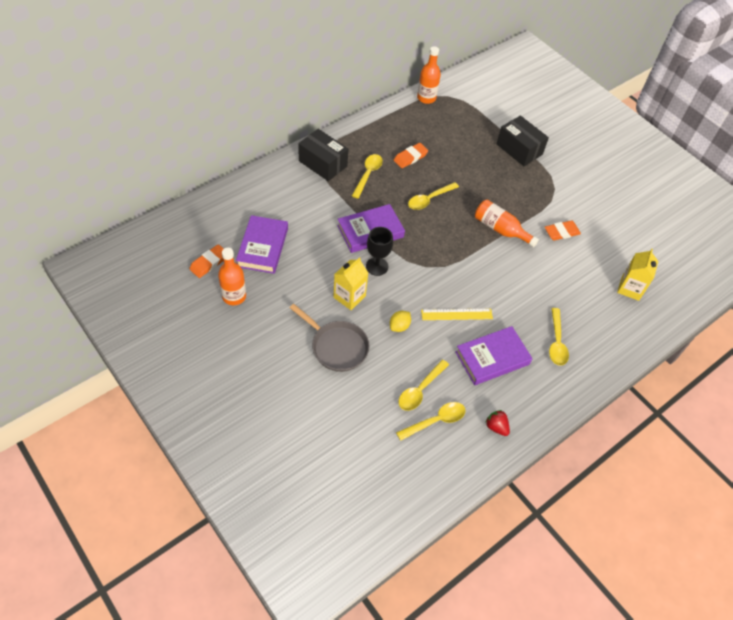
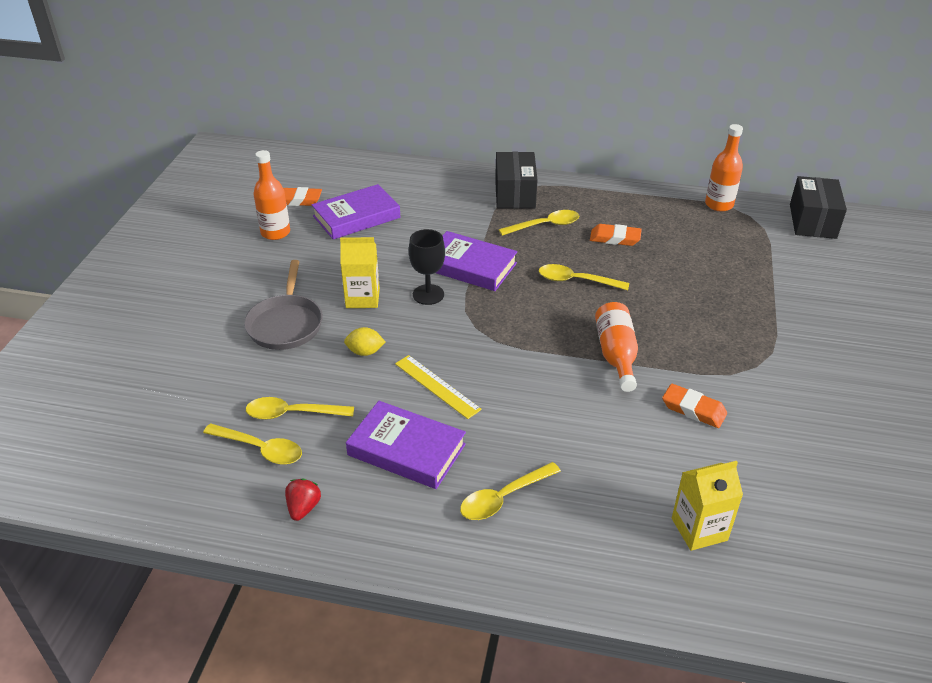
camera: 55 degrees right, 15 degrees down
(519, 149) = (767, 305): black box -> black box (812, 221)

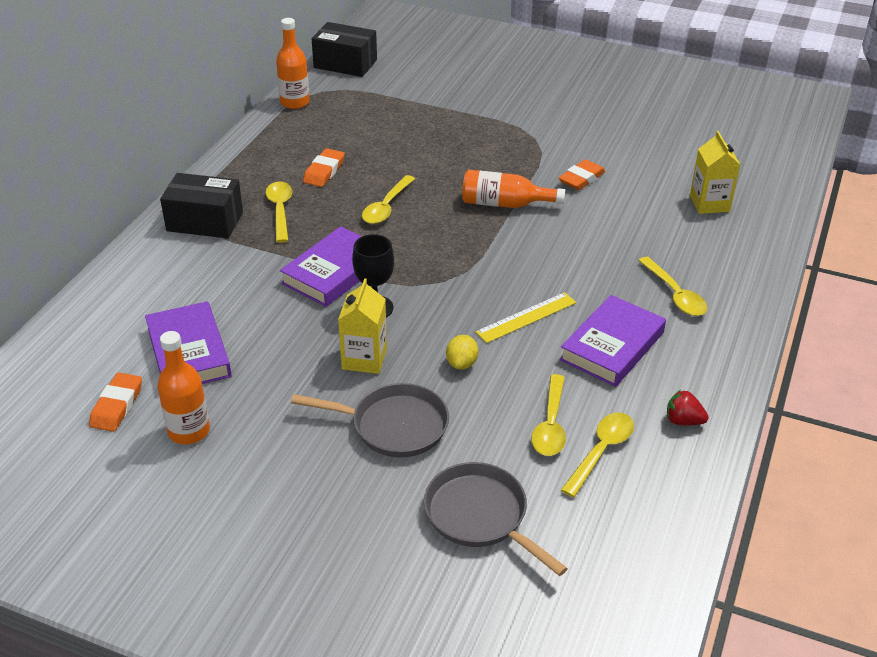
camera: 80 degrees left, 0 degrees up
(187, 381) = (480, 516): none -> grey pan

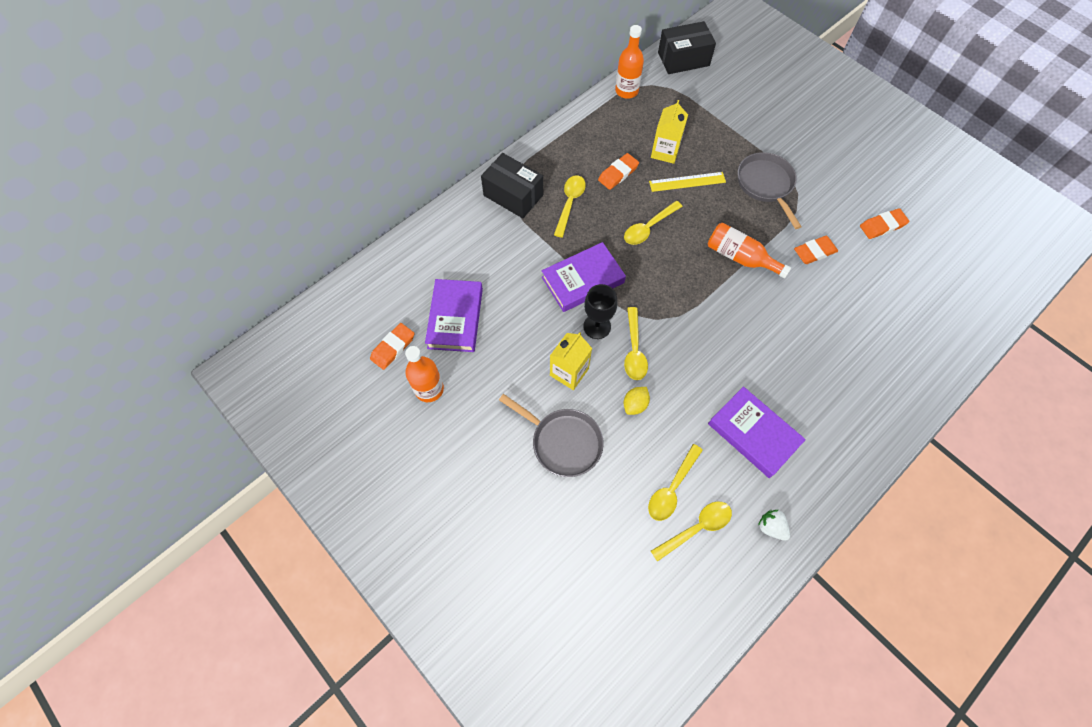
camera: 25 degrees right, 25 degrees up
(345, 64) = (683, 59): black box -> black box turned 60 degrees counterclockwise
(480, 516) = (586, 547): grey pan -> grey pan (766, 185)
(526, 317) = (702, 379): yellow ruler -> yellow ruler (687, 182)
(612, 346) = (753, 433): purple book -> purple book turned 75 degrees clockwise
(637, 141) = (882, 226): none -> orange eraser
(674, 294) = (828, 402): yellow spoon -> yellow spoon (634, 350)
(683, 421) = (771, 527): red strawberry -> white strawberry
(709, 203) = (907, 317): yellow carton -> yellow carton (665, 152)

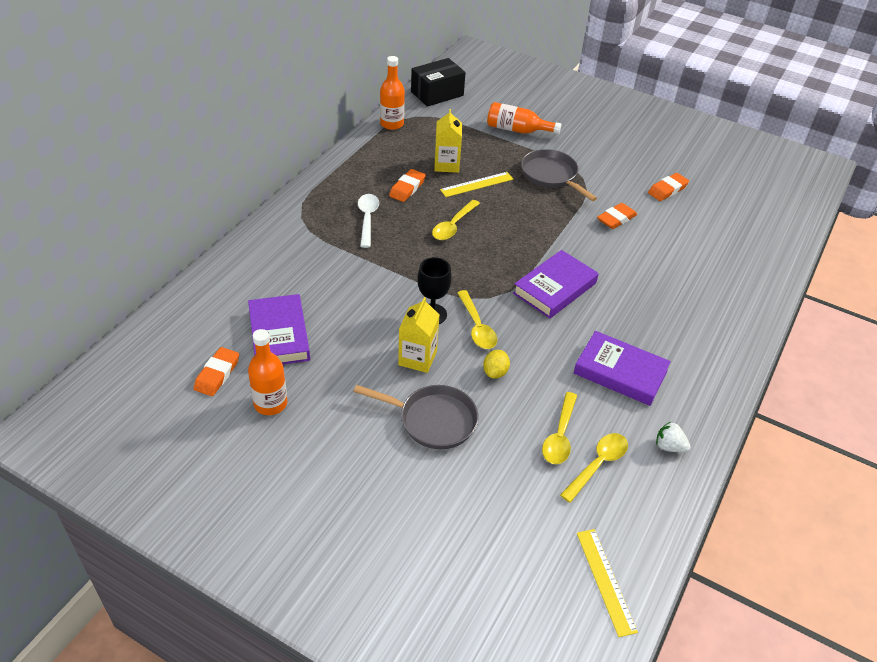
camera: 20 degrees left, 20 degrees down
(513, 195) = (306, 221): black box -> none
(570, 203) = (367, 219): yellow spoon -> white spoon
(583, 280) = (403, 278): purple book -> purple book (555, 288)
(662, 647) = (606, 581): none -> yellow ruler
(740, 257) = (550, 234): orange bottle -> orange bottle (517, 130)

